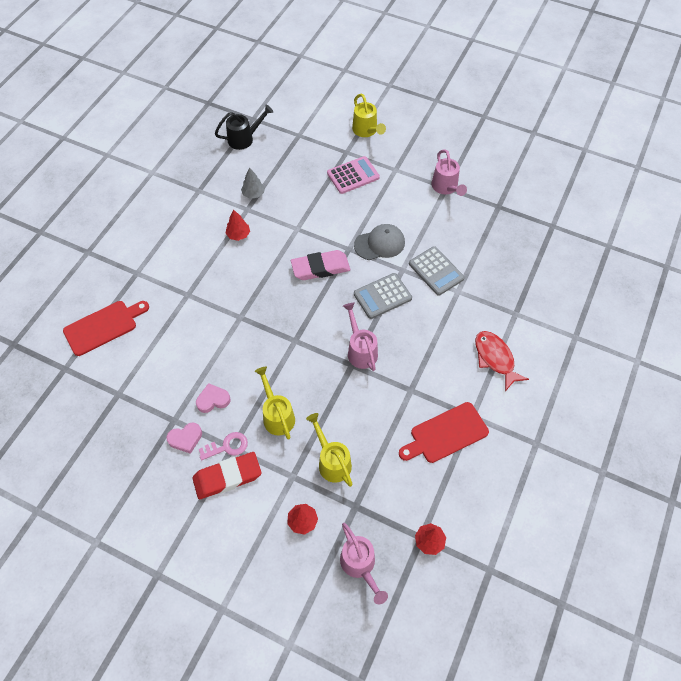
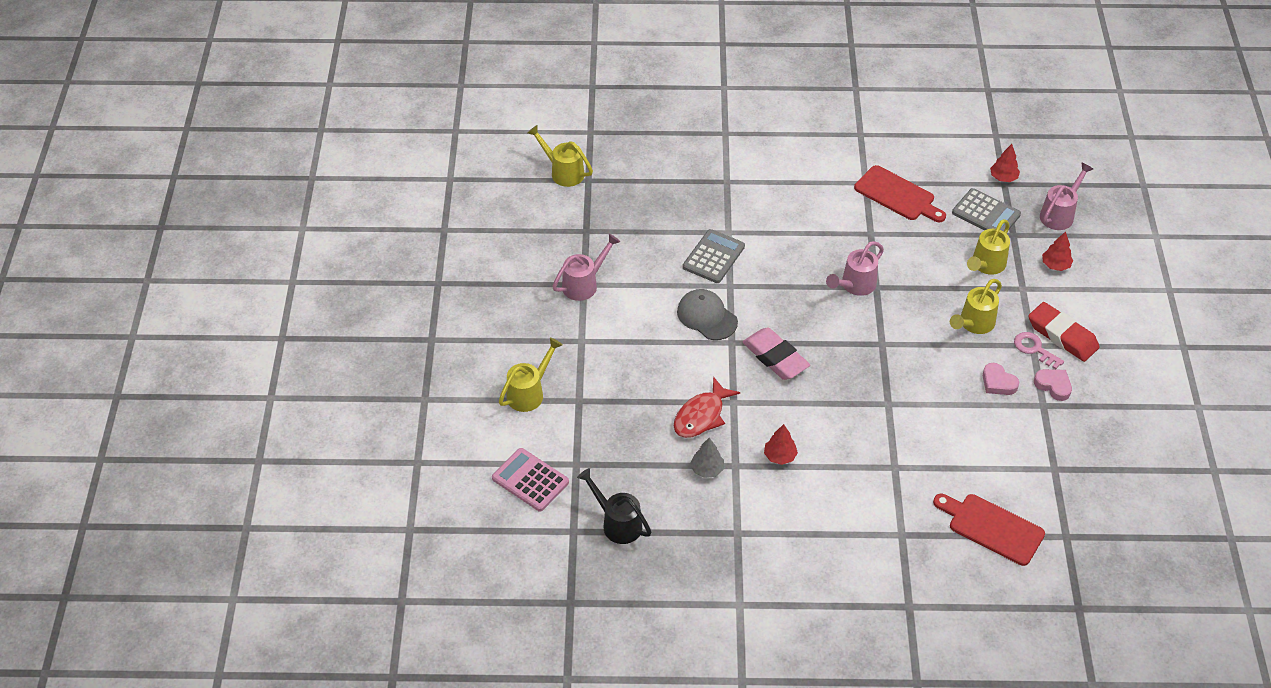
camera: 115 degrees left, 10 degrees down
(353, 175) = (616, 379): pink calculator -> pink calculator (530, 480)
(382, 296) = (776, 290): grey calculator -> grey calculator (986, 214)
(495, 358) = (791, 183): red fish -> red fish (701, 416)
(567, 214) = (563, 172): none -> yellow watering can

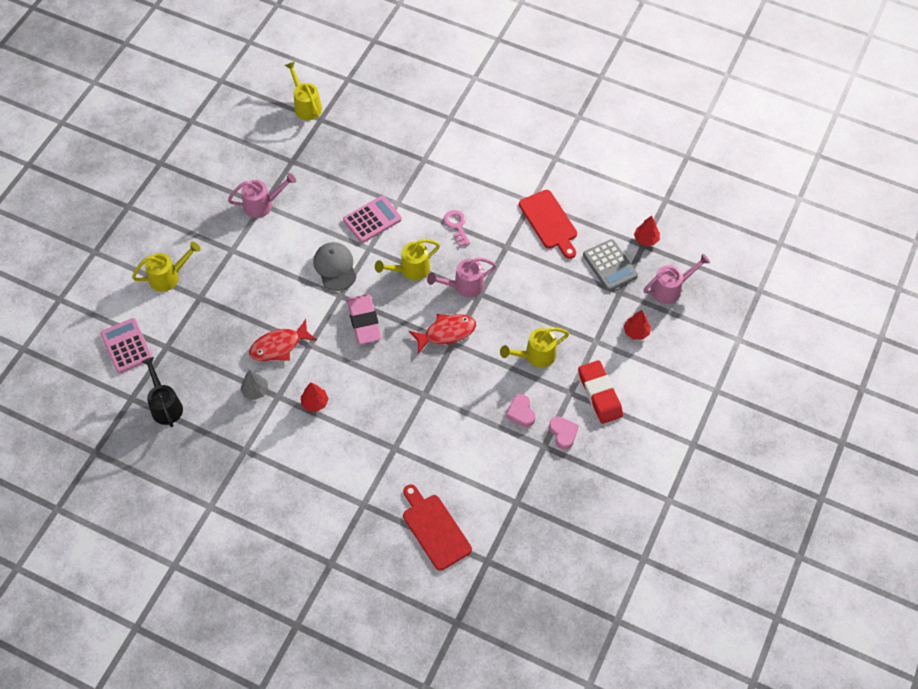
camera: 25 degrees right, 10 degrees up
(713, 257) = (372, 220): grey calculator -> pink calculator
(868, 336) = (446, 333): none -> red fish
(986, 265) = (580, 310): yellow watering can -> yellow watering can (411, 270)
(1034, 349) = (569, 396): pink key -> pink key (456, 226)

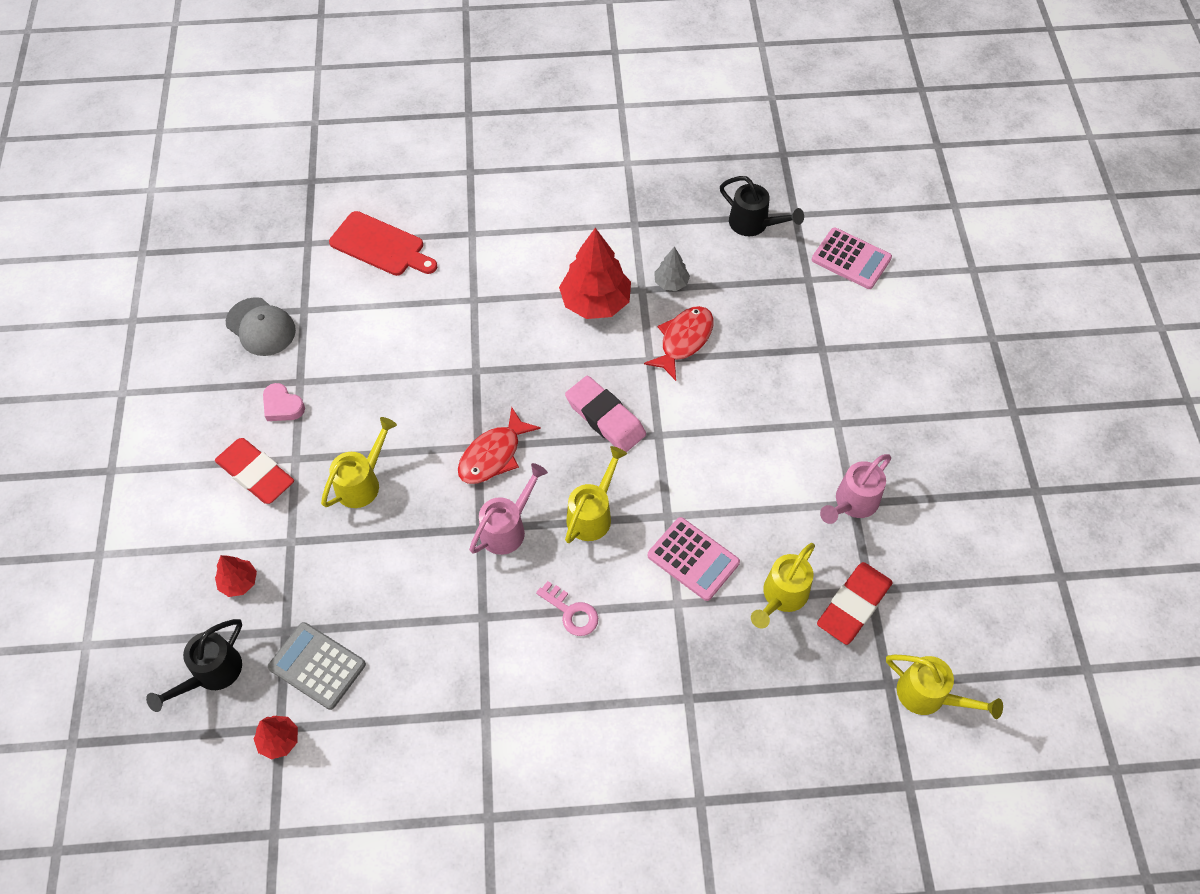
camera: 150 degrees right, 0 degrees up
(168, 277) = (879, 353): yellow watering can -> yellow watering can (782, 596)
(307, 158) = (853, 605): none -> red eraser
(315, 403) = (595, 302): red tree -> red tree, size x1.98
(335, 267) = (692, 467): grey cap -> grey cap (261, 327)
(372, 220) = (693, 559): pink calculator -> pink calculator turned 75 degrees counterclockwise
(521, 412) = (346, 405): pink heart -> none
(549, 222) = (440, 691): red cutting board -> none
(670, 289) = (212, 673): pink watering can -> black watering can

